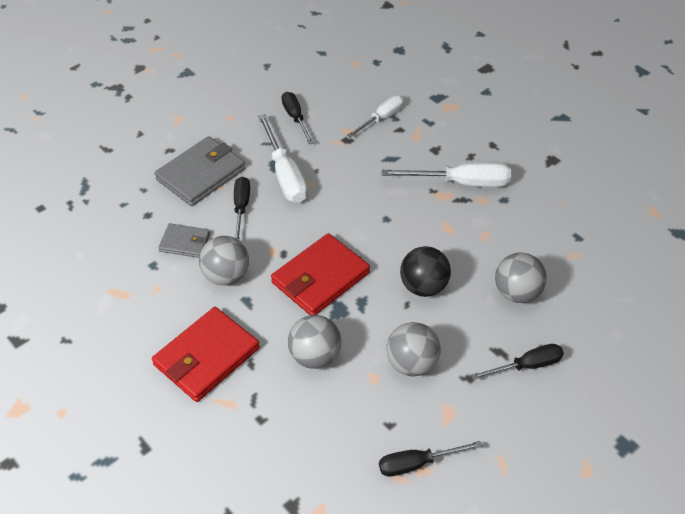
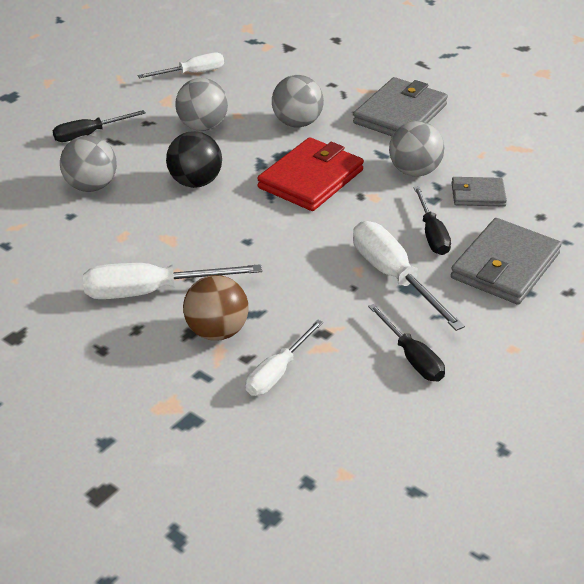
camera: 170 degrees right, 10 degrees down
(206, 357) = (400, 114): red wallet -> grey wallet
(416, 463) = (192, 73): black screwdriver -> white screwdriver
(417, 148) = (216, 332): none -> brown ball

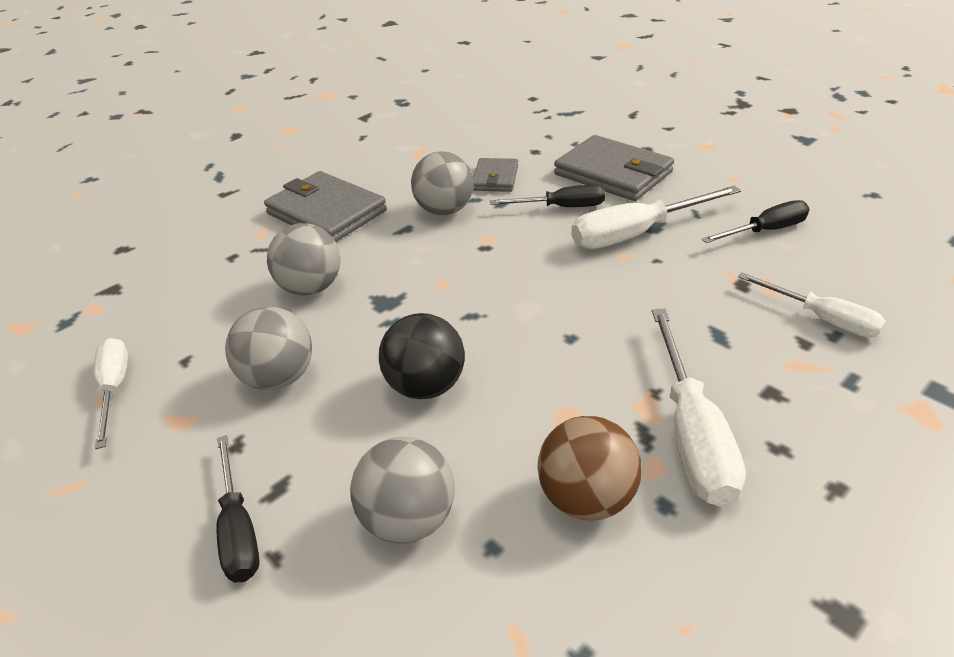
camera: 80 degrees left, 0 degrees up
(216, 332) = (763, 367): brown ball -> brown ball (586, 498)
(311, 179) = (442, 281): red wallet -> none

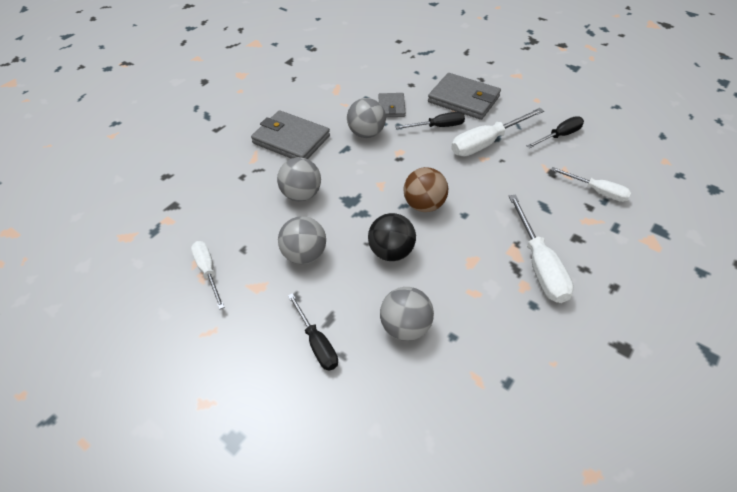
camera: 10 degrees left, 10 degrees up
(586, 498) = (493, 306): brown ball -> brown ball (424, 205)

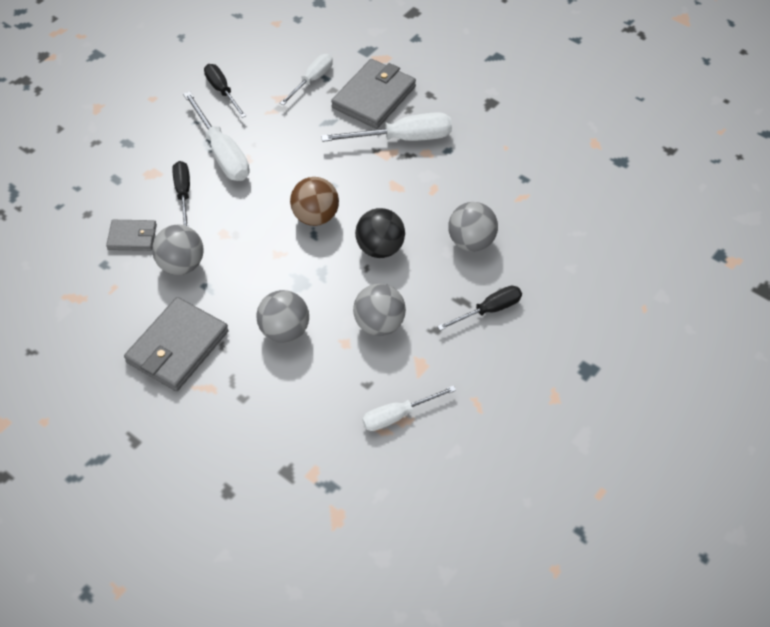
camera: 90 degrees left, 5 degrees up
(464, 99) = (134, 164): grey wallet -> grey wallet (374, 97)

